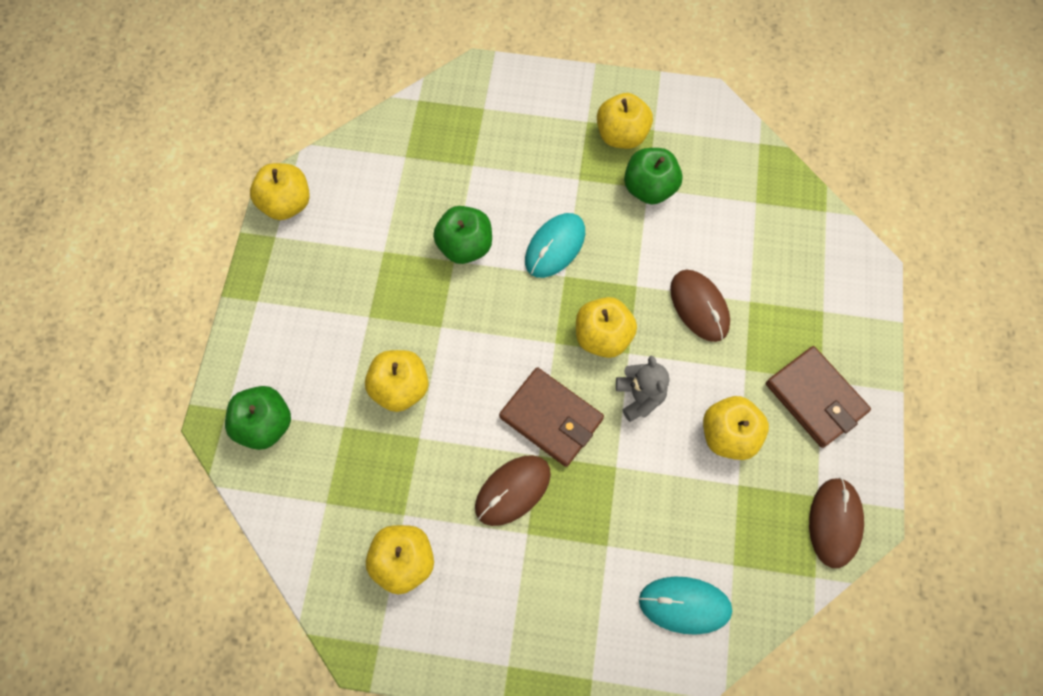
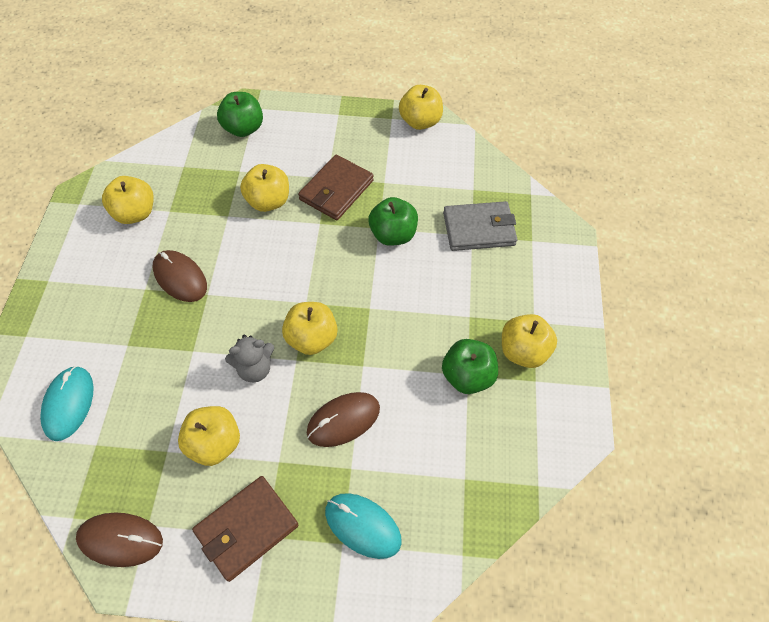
camera: 85 degrees right, 10 degrees down
(464, 157) = (479, 229): none -> grey wallet
(551, 418) = (238, 302): brown wallet -> brown wallet (336, 190)
(555, 247) = (397, 299): turquoise mouse -> turquoise mouse (362, 526)

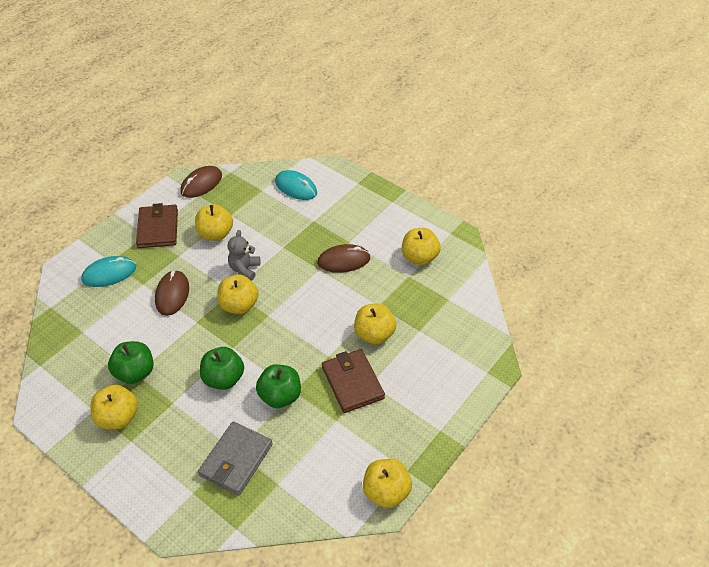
camera: 125 degrees right, 10 degrees down
(243, 128) = (466, 352): green apple -> green apple (223, 379)

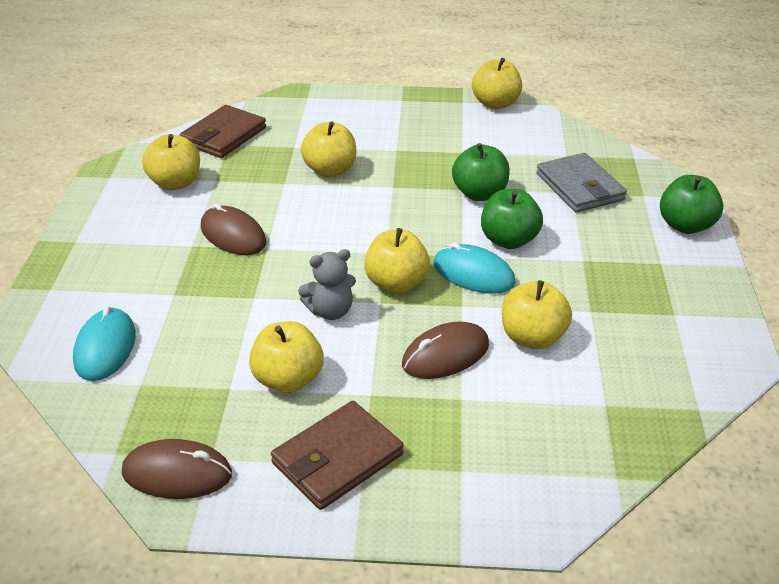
camera: 125 degrees left, 10 degrees down
(109, 273) = (484, 452): turquoise mouse -> turquoise mouse (473, 274)
(118, 417) = (654, 288): yellow apple -> yellow apple (532, 337)
(135, 373) = (590, 312): green apple -> green apple (685, 225)
(236, 460) = (579, 187): grey wallet -> grey wallet turned 75 degrees clockwise
(352, 383) = (408, 159): brown wallet -> brown wallet (224, 136)

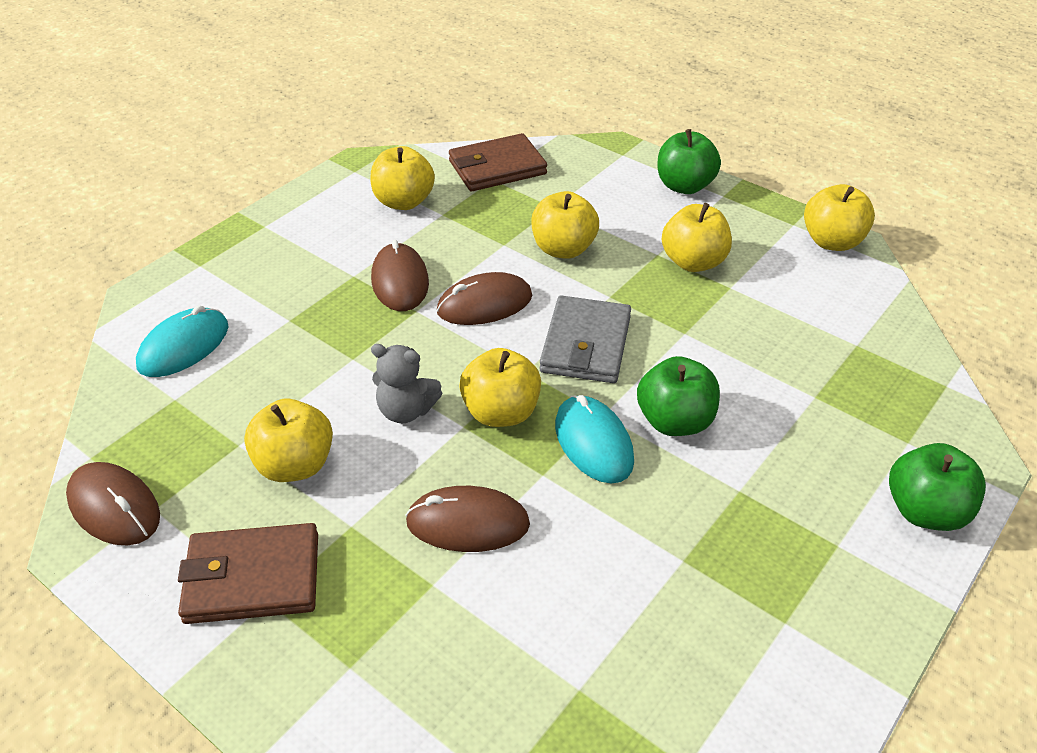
camera: 35 degrees right, 5 degrees up
(312, 224) = (484, 304): none -> brown mouse
(479, 194) = (698, 348): green apple -> green apple (684, 186)
(532, 337) = (580, 555): yellow apple -> yellow apple (693, 262)
(579, 187) = (831, 393): grey wallet -> grey wallet (585, 344)

